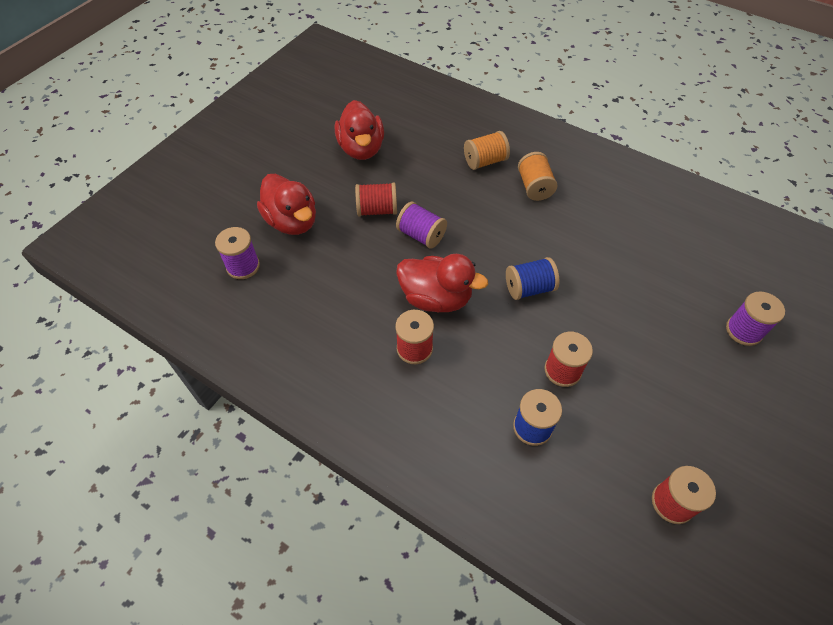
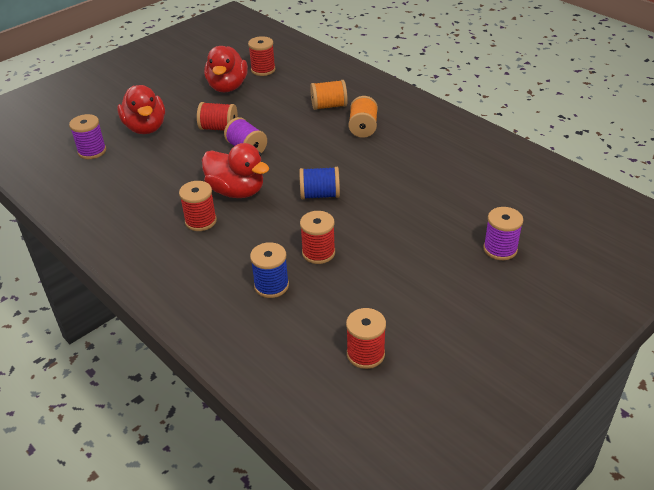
camera: 15 degrees right, 15 degrees down
(391, 119) = (263, 70): none -> red spool

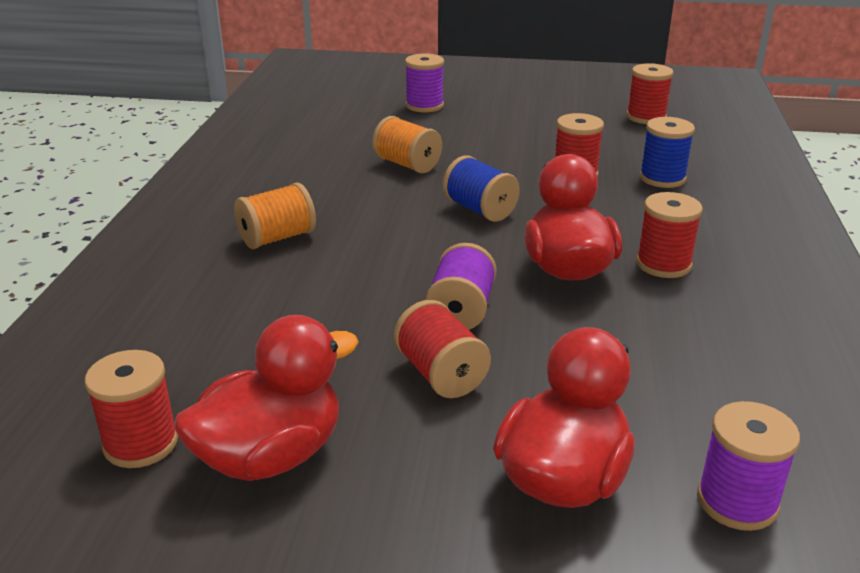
camera: 130 degrees left, 10 degrees down
(329, 106) = (236, 291): orange spool -> orange spool (407, 164)

